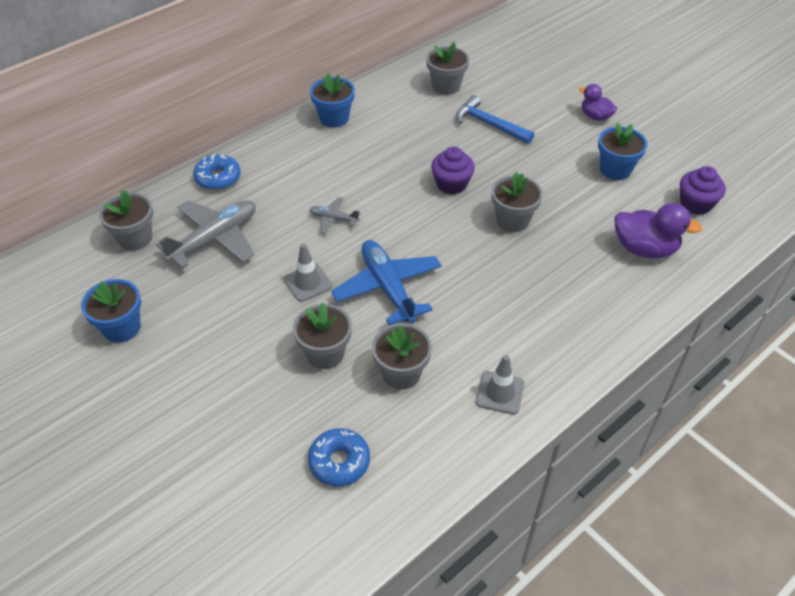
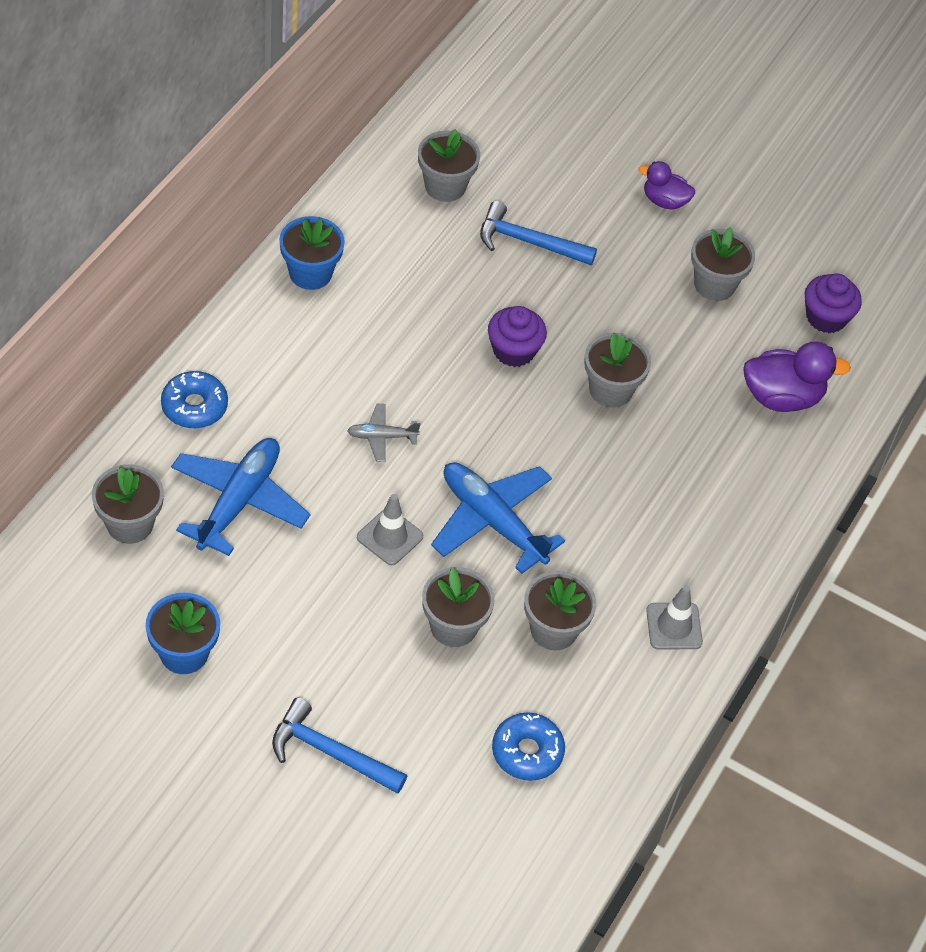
camera: 25 degrees left, 5 degrees up
(186, 424) = (331, 753): none -> blue hammer
(215, 239) = (239, 501): grey plane -> blue plane
(615, 170) = (714, 284): blue flower pot -> grey flower pot

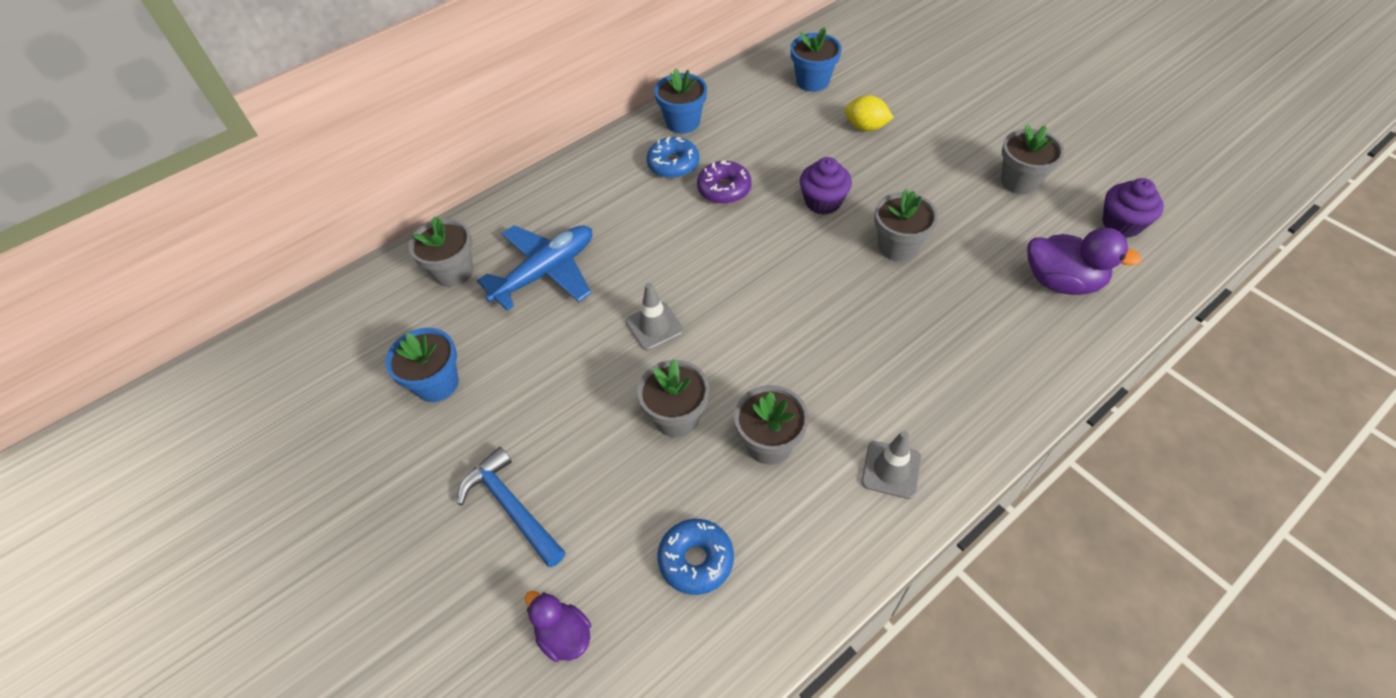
camera: 30 degrees right, 0 degrees up
(194, 406) = (549, 197): blue donut -> blue donut (673, 164)
(381, 437) = (684, 246): grey plane -> none
(397, 356) = (724, 189): none -> purple donut
(445, 186) = (812, 81): grey flower pot -> blue flower pot
(492, 521) = (750, 333): blue plane -> none
(529, 242) = (865, 127): blue hammer -> yellow lemon
(664, 201) = (992, 115): purple duck -> purple duck (564, 635)

